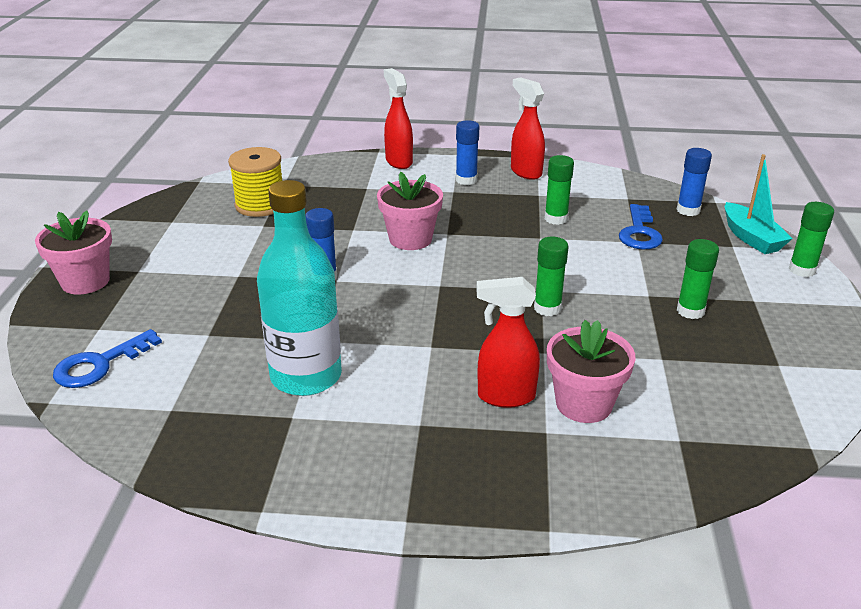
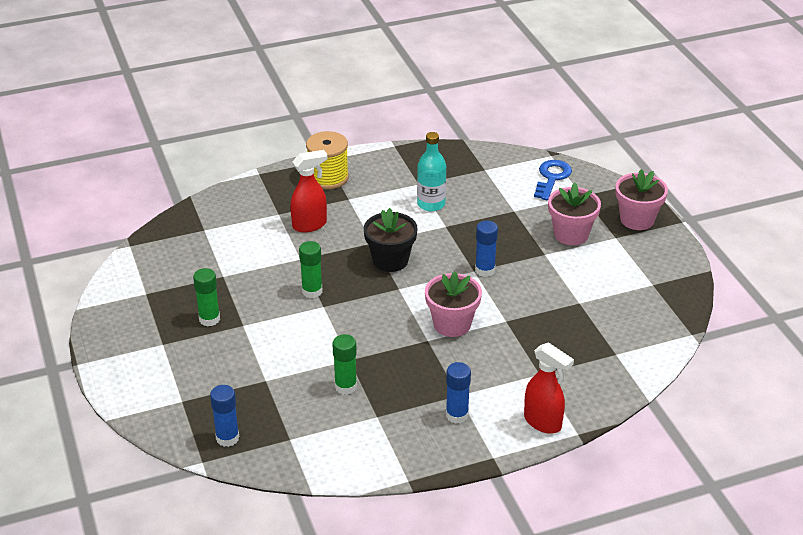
camera: 155 degrees right, 5 degrees up
(260, 205) = (606, 322): yellow spool -> yellow spool (328, 177)
(306, 376) = (431, 204): turquoise bottle -> turquoise bottle, size x0.63
(425, 317) = (390, 260): none -> black flower pot
(525, 172) = (406, 448): red spray bottle -> none
(584, 404) = (263, 233): pink flower pot -> pink flower pot (571, 234)
(639, 232) = (266, 392): blue key -> none
(751, 238) = (165, 416): turquoise boat -> none
(802, 270) = (122, 388): green glue stick -> none

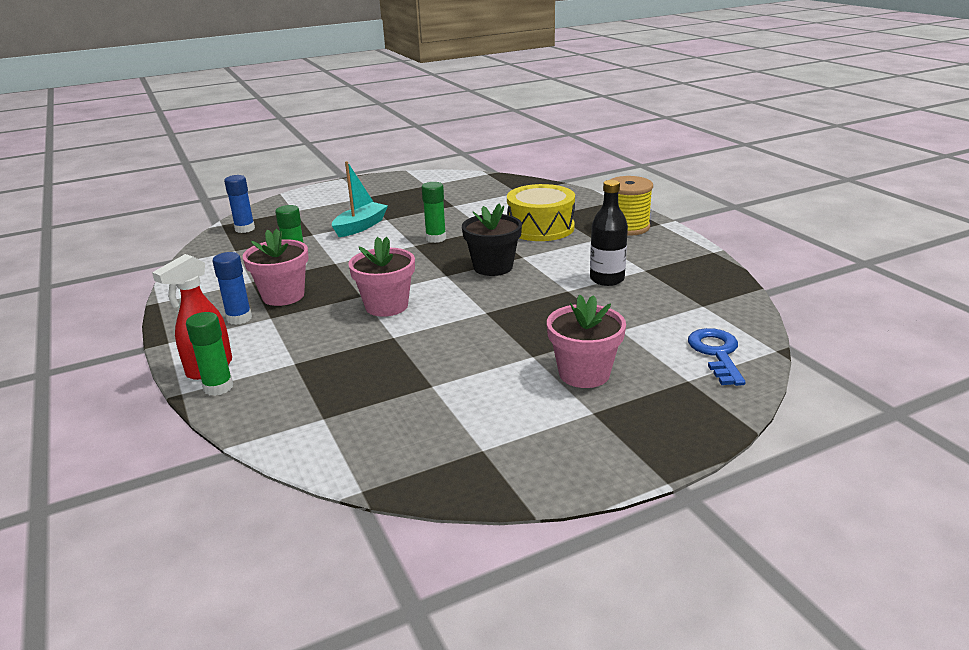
camera: 85 degrees right, 10 degrees down
(209, 319) = (394, 207): green glue stick -> green glue stick (218, 387)
(258, 344) = (360, 227): none -> turquoise boat
(310, 225) = (540, 228): red spray bottle -> yellow drum
(431, 204) = (607, 279): turquoise bottle -> black bottle
(485, 270) = (487, 318): blue glue stick -> none
(552, 178) = (716, 353): blue key -> blue key turned 105 degrees counterclockwise
(637, 219) = (649, 432): pink flower pot -> pink flower pot (283, 296)

